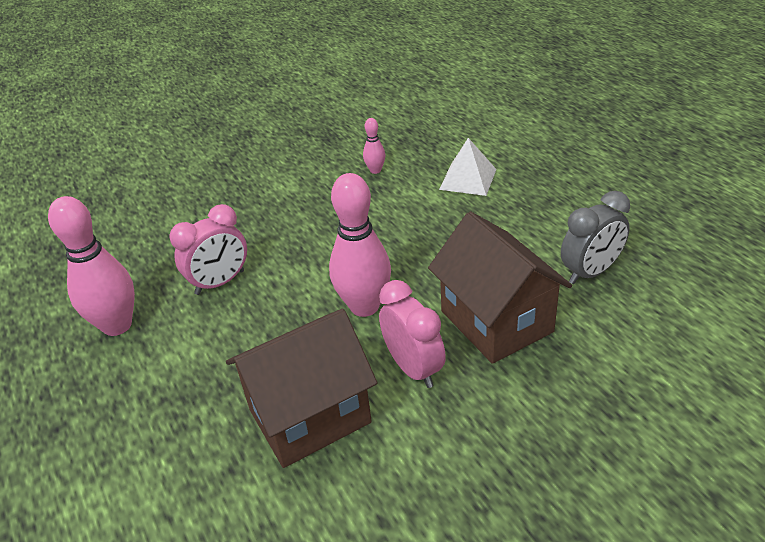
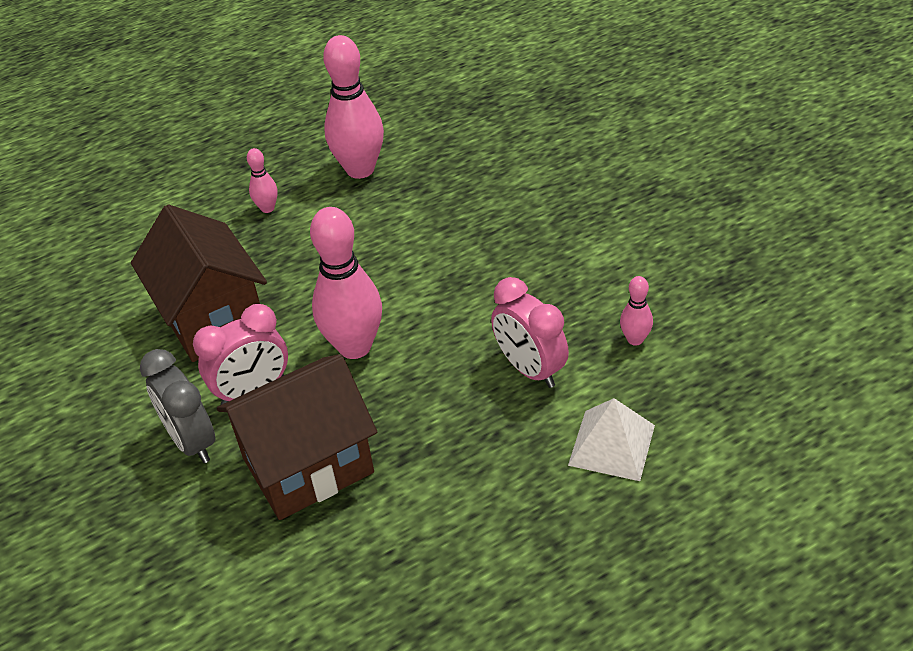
camera: 90 degrees right, 5 degrees up
(147, 393) = (267, 208): none -> pink bowling pin
(220, 282) = (413, 227): pink clock -> pink clock (530, 369)
(590, 272) = (380, 574): grey clock -> grey clock (192, 441)

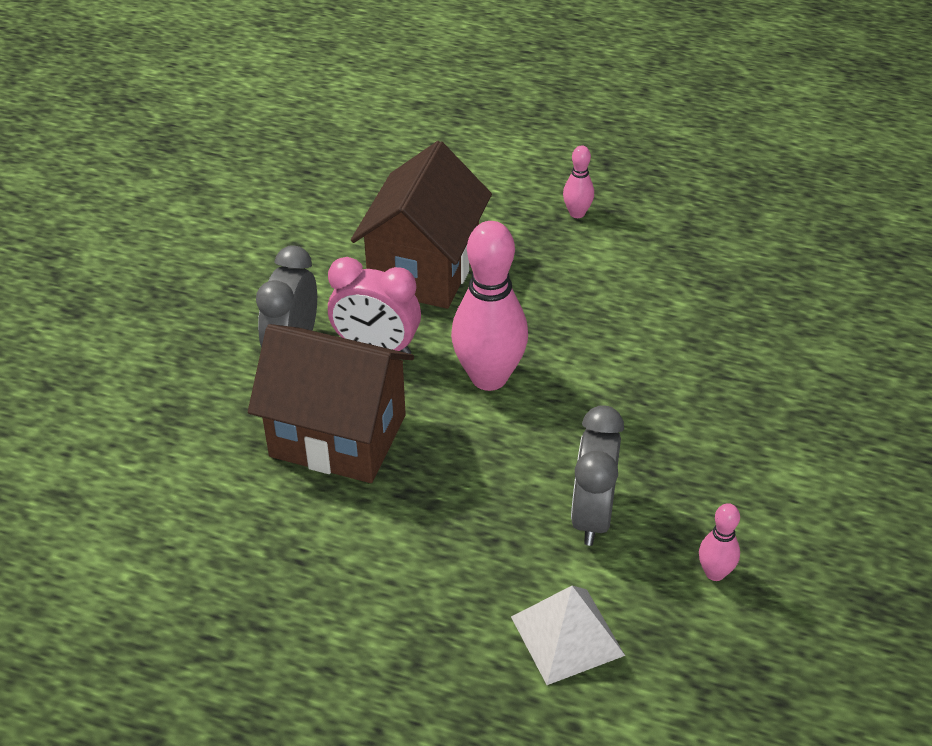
camera: 45 degrees right, 0 degrees up
(360, 169) = (692, 236): pink bowling pin -> none
(530, 369) = (592, 515): pink clock -> grey clock

